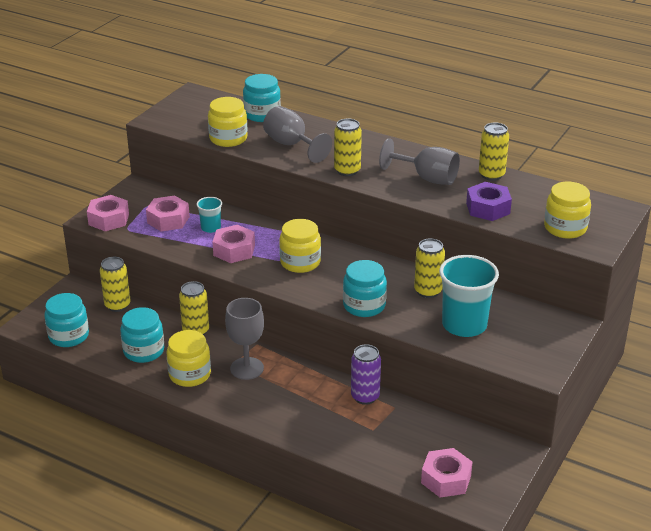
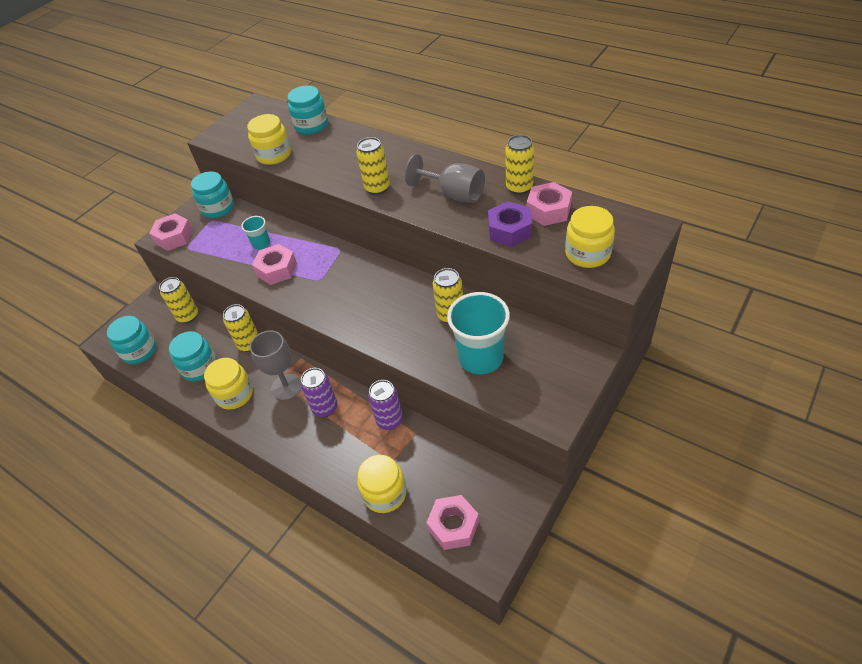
camera: 10 degrees right, 15 degrees up
(168, 220) = (225, 236): pink nut -> pink nut (548, 210)
(291, 145) = (331, 159): grey goblet -> none
(293, 386) = (325, 408): none -> purple can
(300, 262) = (334, 282): yellow jar -> yellow jar (385, 493)
(364, 305) = (386, 334): turquoise jar -> turquoise jar (218, 208)

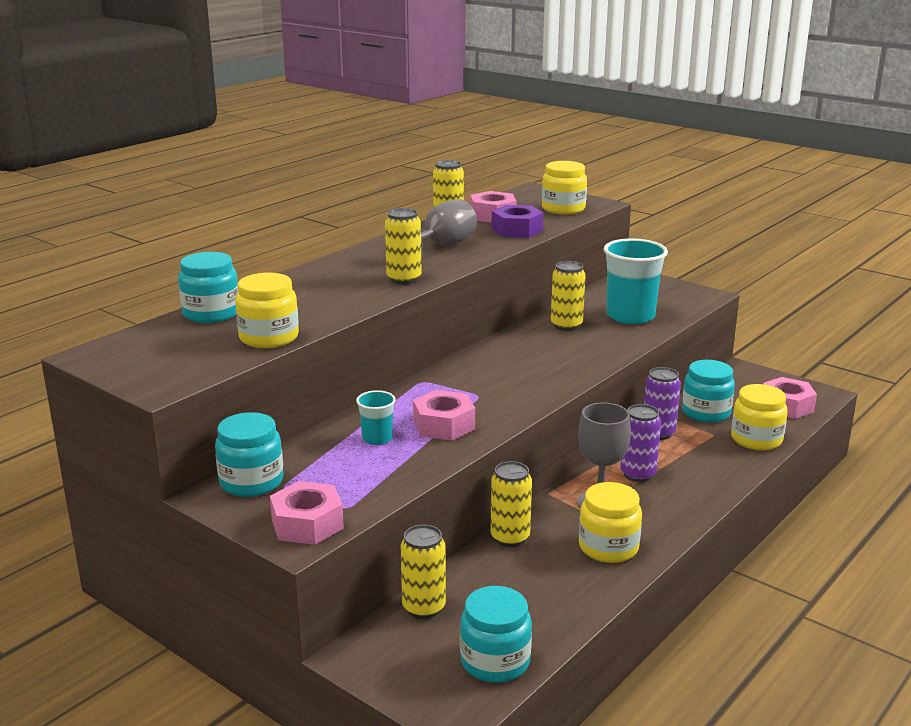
camera: 90 degrees left, 25 degrees down
(200, 367) = (549, 585): turquoise jar -> turquoise jar (706, 412)

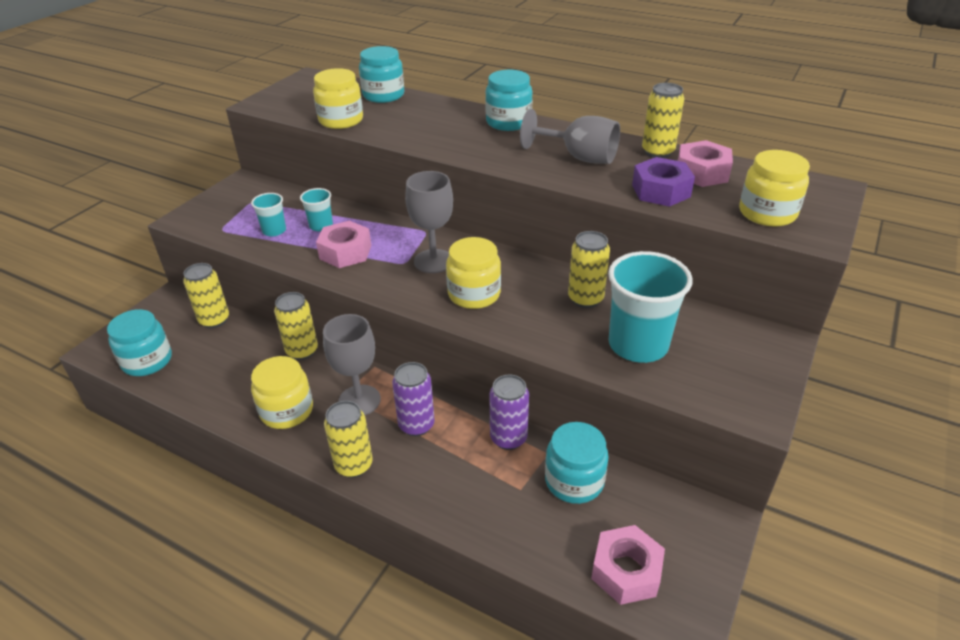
camera: 80 degrees right, 15 degrees up
(251, 482) = (259, 190): turquoise jar -> turquoise jar (508, 122)
(307, 524) = (203, 219): pink nut -> none
(371, 469) = (274, 231): none -> turquoise cup
(404, 279) = (481, 151): yellow can -> yellow can (354, 465)
(482, 381) = (433, 261): none -> grey goblet
(756, 439) = (519, 531): yellow jar -> yellow jar (474, 294)

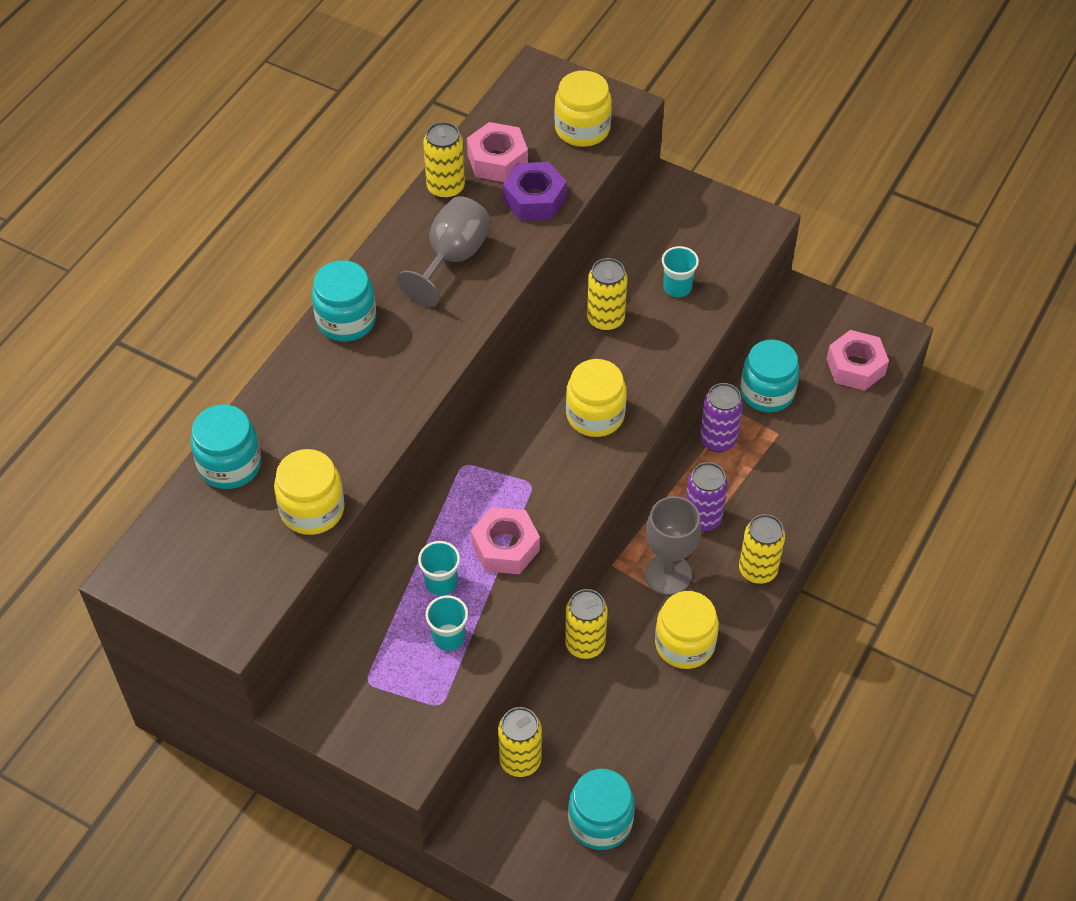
camera: 90 degrees left, 15 degrees up
(433, 261) = (530, 454): grey goblet -> none
(638, 345) = (677, 287): turquoise cup -> turquoise cup, size x0.50

